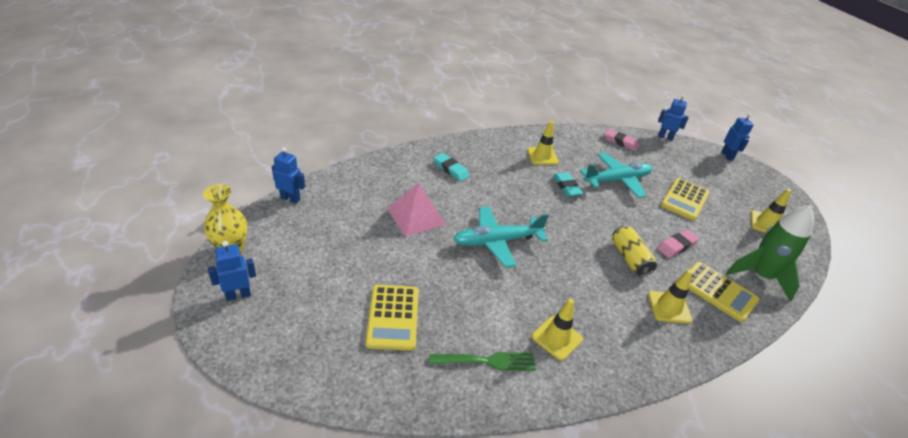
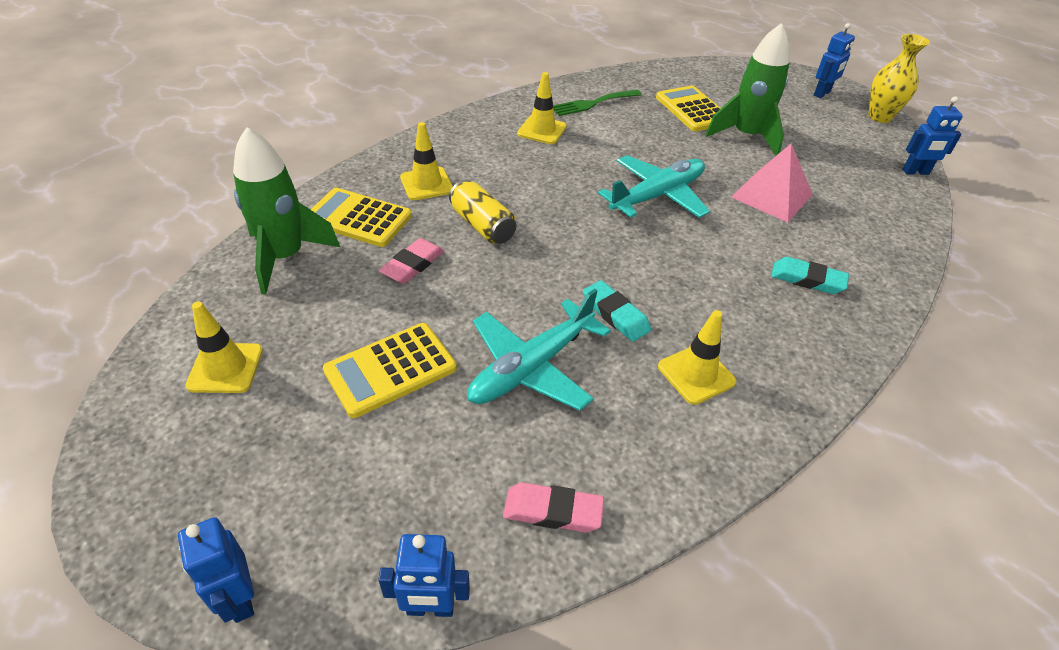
camera: 160 degrees right, 5 degrees up
(377, 269) = (746, 136): none -> green rocket
(684, 199) = (390, 369): yellow calculator -> yellow calculator turned 135 degrees counterclockwise

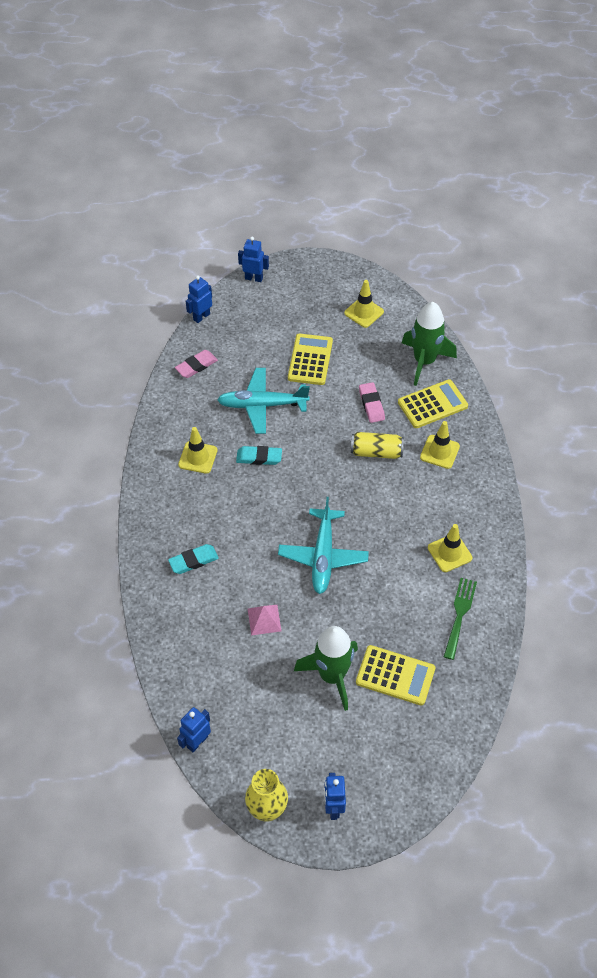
camera: 135 degrees right, 10 degrees up
(532, 366) = (263, 405): turquoise plane -> turquoise plane turned 90 degrees counterclockwise
(772, 196) = (264, 619): pink pyramid -> pink pyramid, size x0.61

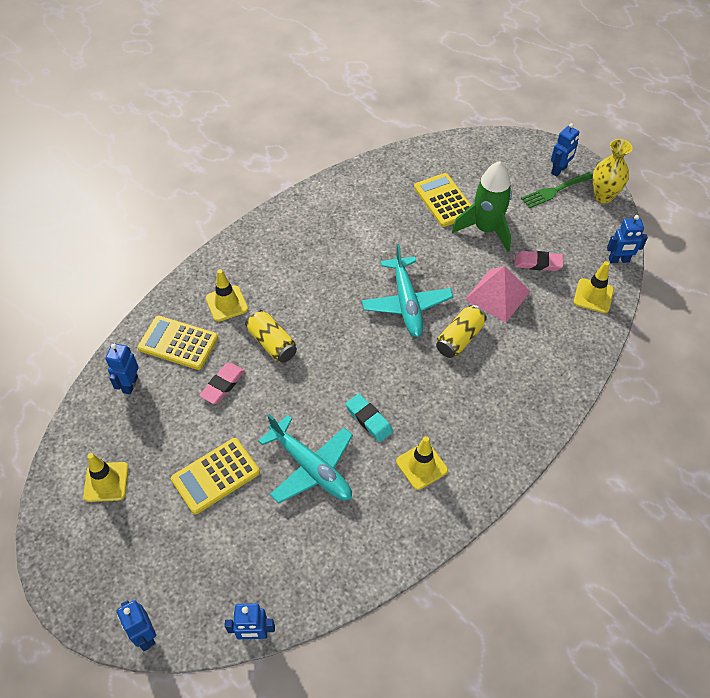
camera: 135 degrees left, 0 degrees up
(193, 561) = (511, 378): turquoise eraser -> none
(196, 366) = (324, 571): pink eraser -> pink eraser (538, 263)
(257, 560) = (459, 338): none -> yellow can
(264, 619) = (497, 295): pink pyramid -> pink pyramid, size x1.63
(323, 556) = (406, 303): turquoise plane -> turquoise plane turned 120 degrees clockwise
(424, 361) = (130, 384): green rocket -> blue robot
(449, 553) = (316, 236): yellow traffic cone -> yellow traffic cone (593, 296)
(459, 614) = (359, 199): green fork -> green fork (555, 191)

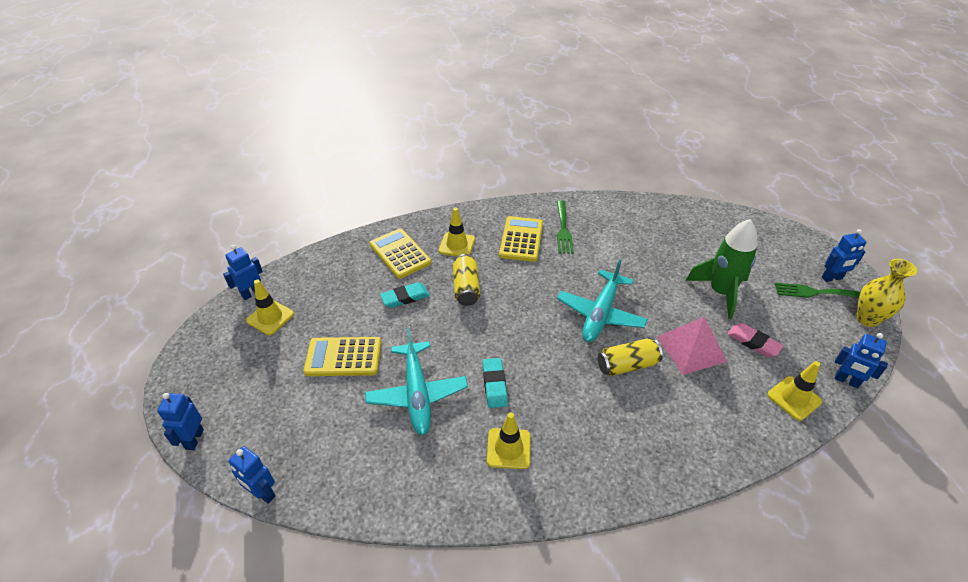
camera: 35 degrees right, 10 degrees down
(130, 384) = (344, 263): blue robot -> blue robot (252, 293)
(223, 385) = (405, 297): pink eraser -> turquoise eraser
(314, 234) = (563, 229): none -> green fork
(444, 200) = (697, 254): yellow calculator -> yellow calculator (521, 239)

